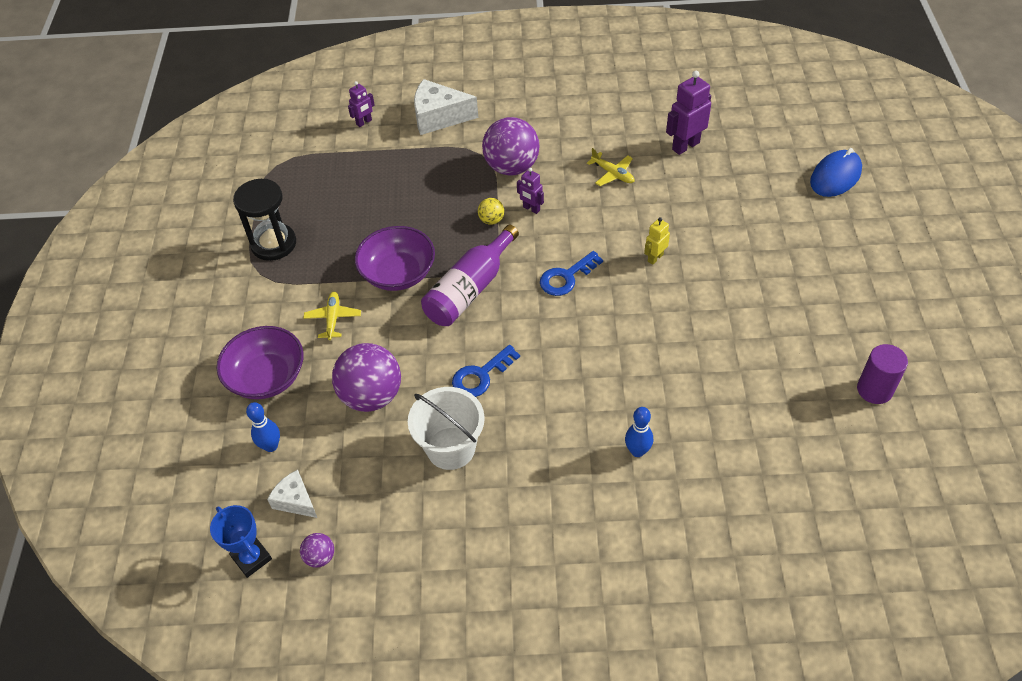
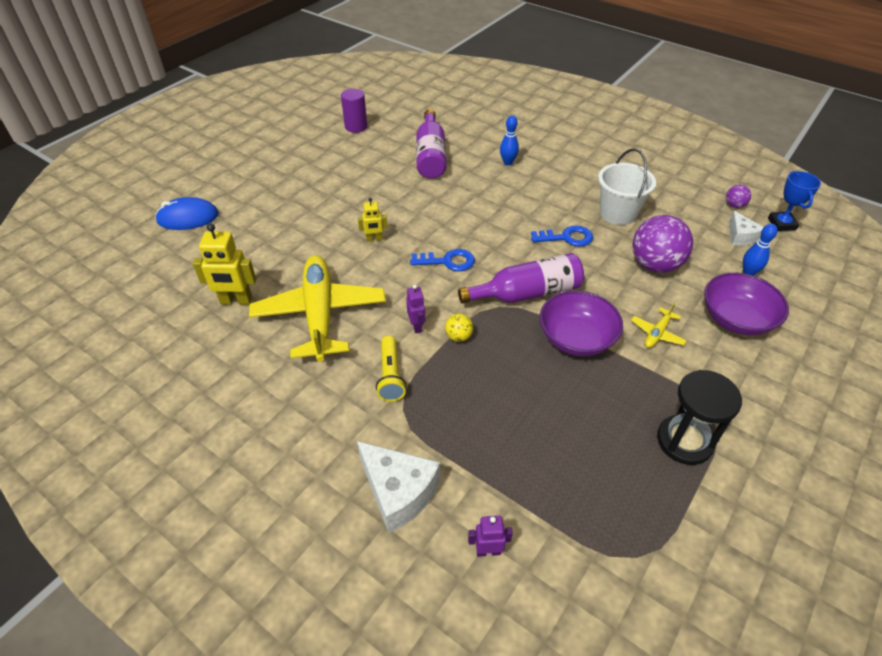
camera: 145 degrees left, 5 degrees down
(511, 167) = (390, 375): purple ball -> yellow flashlight
(613, 174) = (319, 314): yellow plane -> yellow plane, size x2.44
(685, 146) = (236, 301): purple robot -> yellow robot
(733, 401) = (431, 156): none -> purple bottle

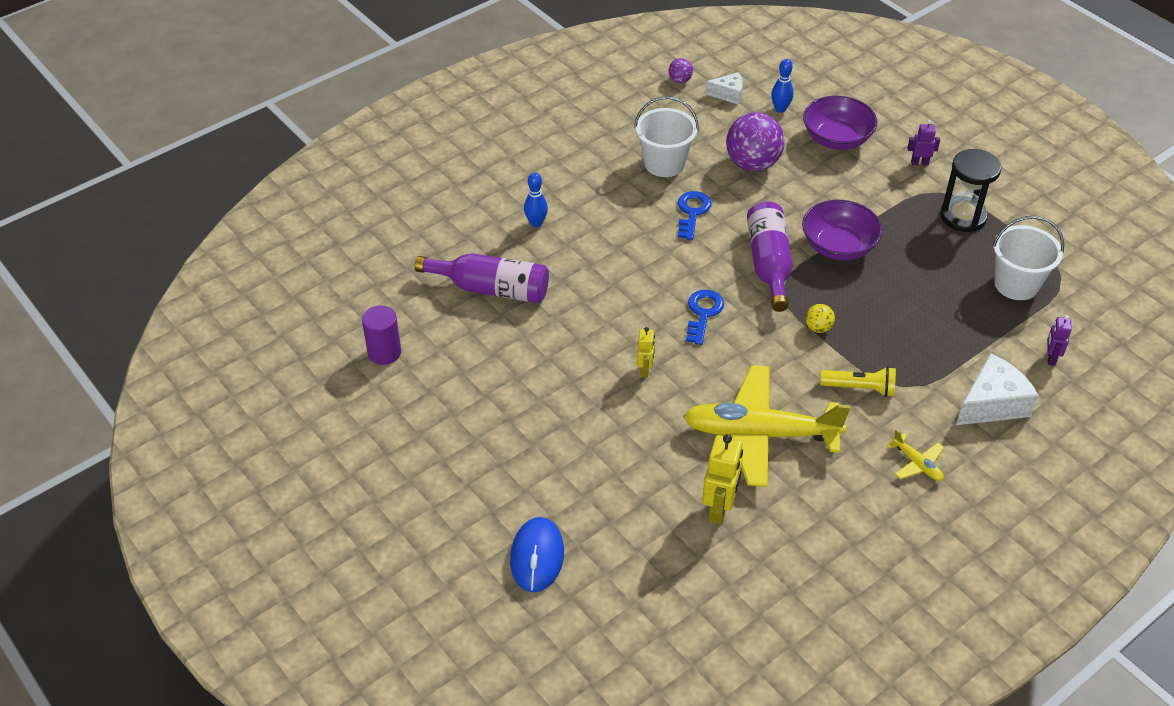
camera: 75 degrees left, 0 degrees up
(416, 326) = (796, 357): purple robot -> purple robot (919, 163)
(597, 505) = (1016, 284): none -> white bucket
(657, 333) = (843, 192): yellow plane -> yellow plane (917, 464)
(781, 224) = (718, 62): blue trophy -> none

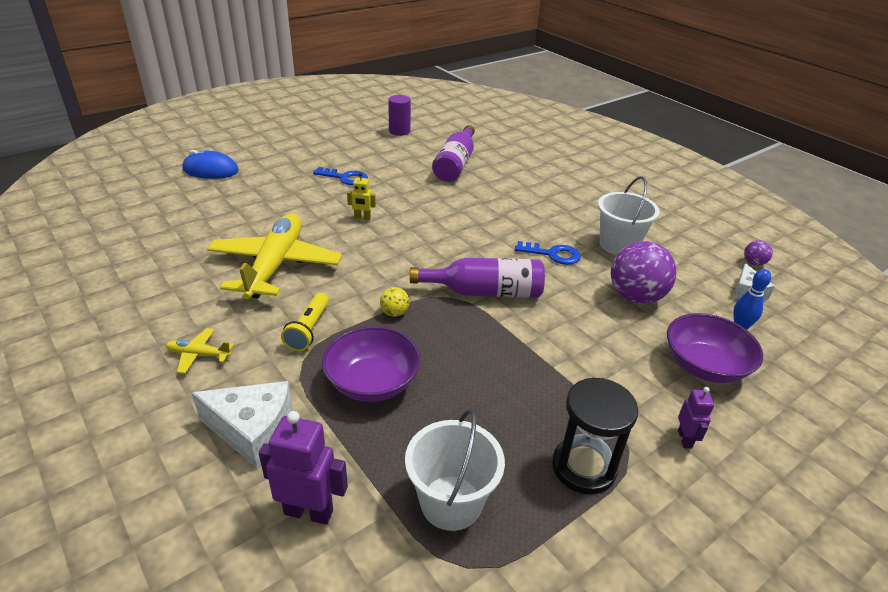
camera: 90 degrees right, 10 degrees down
(536, 223) = (527, 183): blue bowling pin -> none
(703, 313) = (421, 249): blue key -> blue key (345, 178)
(719, 509) = (209, 239): yellow robot -> none
(838, 246) = (514, 342): purple bowl -> purple bowl (372, 382)
(917, 464) = (198, 355): yellow plane -> yellow plane turned 45 degrees clockwise
(992, 404) = (253, 431): white cheese -> white cheese turned 45 degrees counterclockwise
(1050, 358) = (309, 511): purple robot -> purple robot, size x1.74

